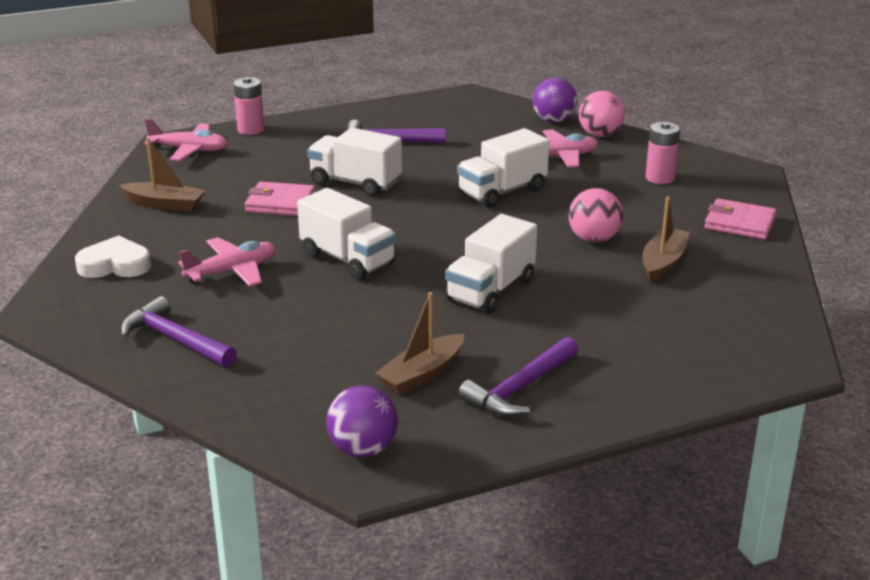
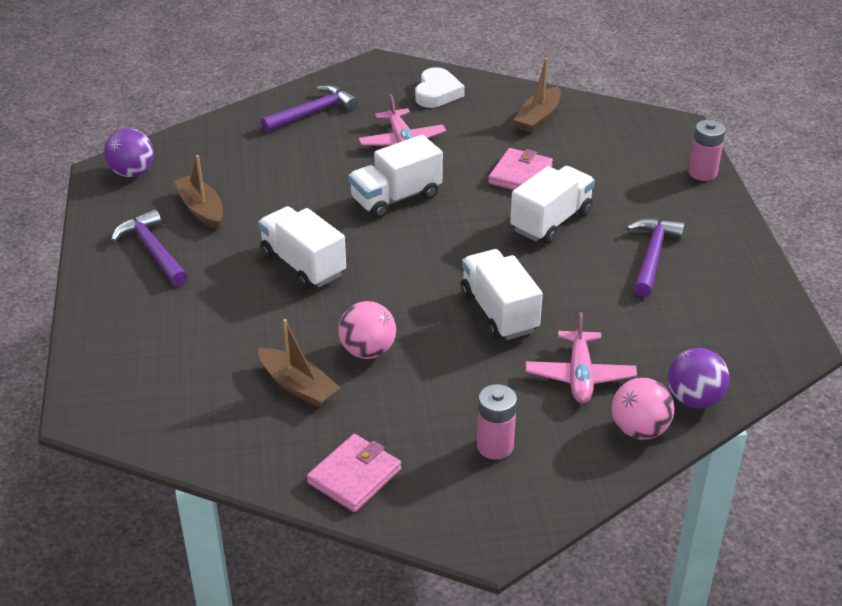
camera: 105 degrees right, 10 degrees up
(189, 150) = (656, 135): pink plane -> none

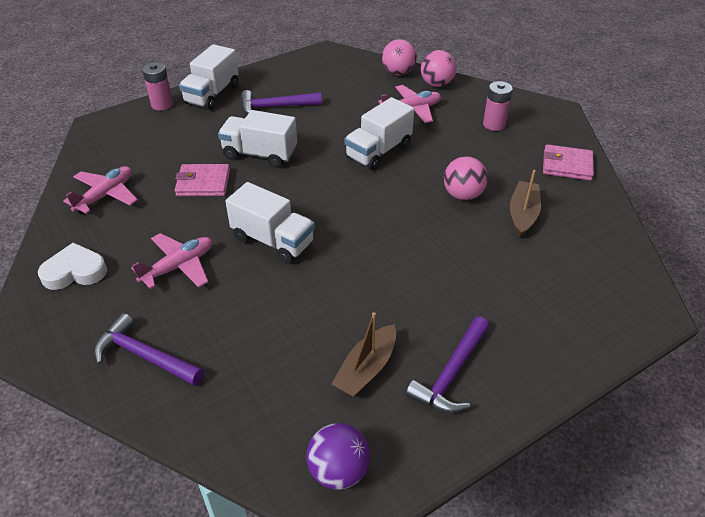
camera: 115 degrees left, 5 degrees up
(303, 265) = (397, 262): white truck -> white truck (212, 94)
(538, 117) = (106, 195): brown boat -> pink plane
(694, 399) = (398, 73): purple ball -> pink ball

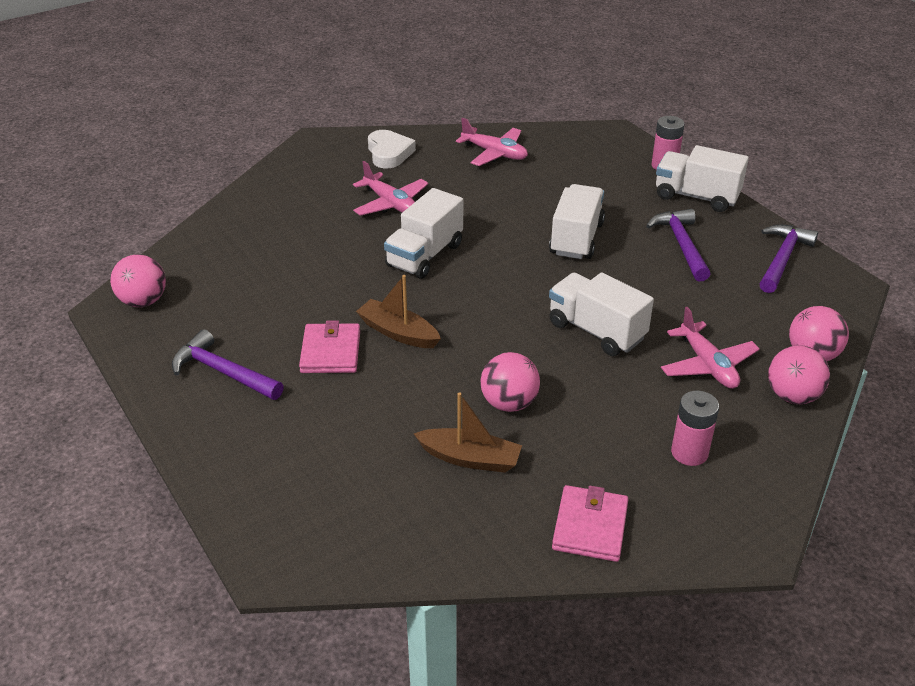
camera: 90 degrees right, 5 degrees down
(145, 356) = (286, 198): purple hammer -> purple hammer (782, 259)
(203, 183) = (518, 206): pink wallet -> pink wallet (330, 352)
(338, 471) = (143, 301): purple ball -> pink ball
(366, 369) = (243, 317): brown boat -> brown boat (398, 332)

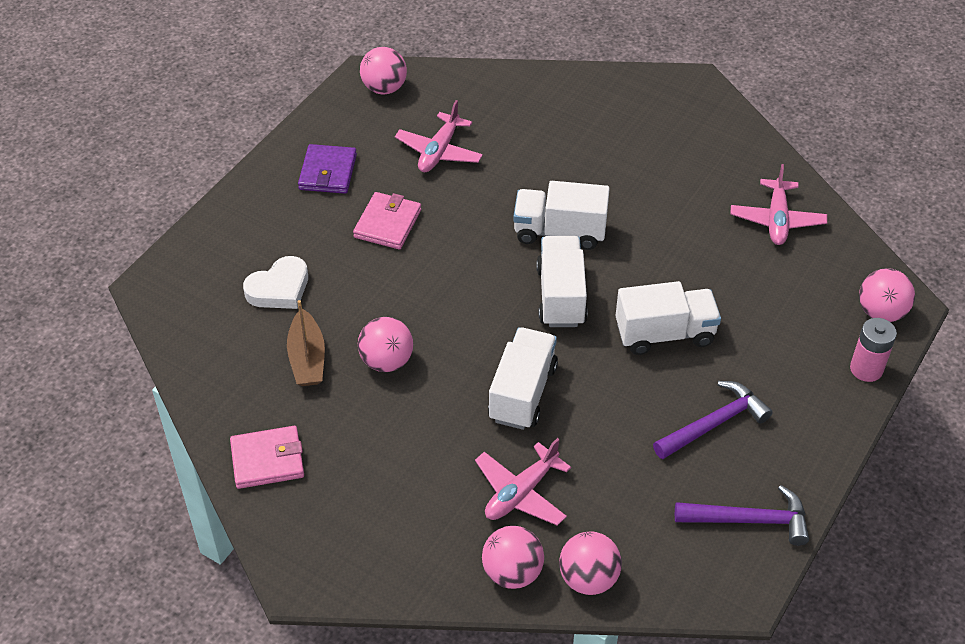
camera: 65 degrees right, 10 degrees up
(223, 372) = (328, 172): purple hammer -> purple wallet
(330, 352) = (387, 223): pink wallet -> pink wallet turned 45 degrees counterclockwise
(389, 153) = (713, 142): white heart -> white heart (279, 288)
(390, 204) = (626, 177): pink plane -> pink plane (439, 151)
(398, 332) = (437, 256): brown boat -> none
(615, 143) = (881, 312): none -> pink ball
(689, 453) = (389, 507): pink battery -> none
(696, 196) = (821, 414): white truck -> white truck (561, 296)

